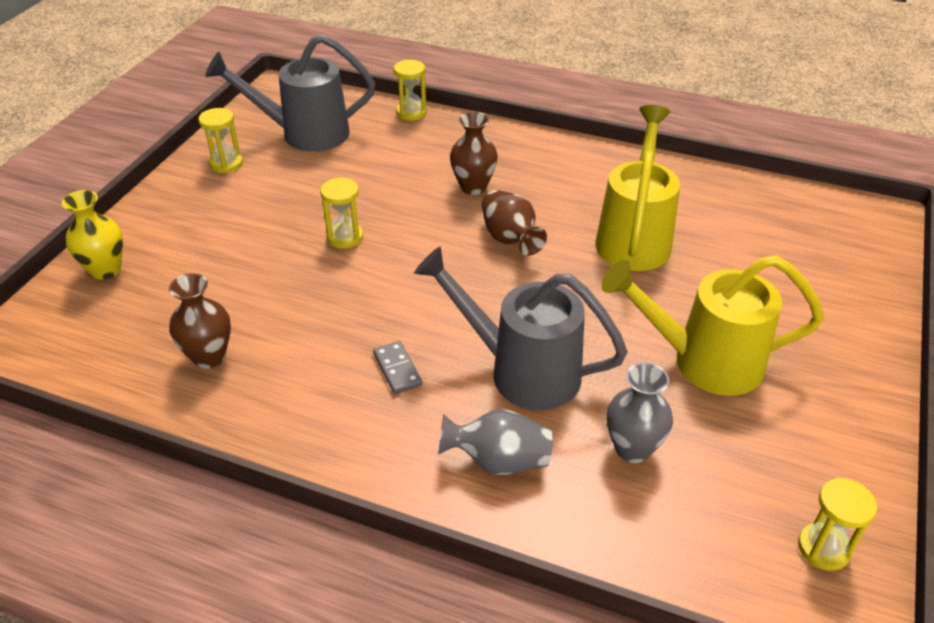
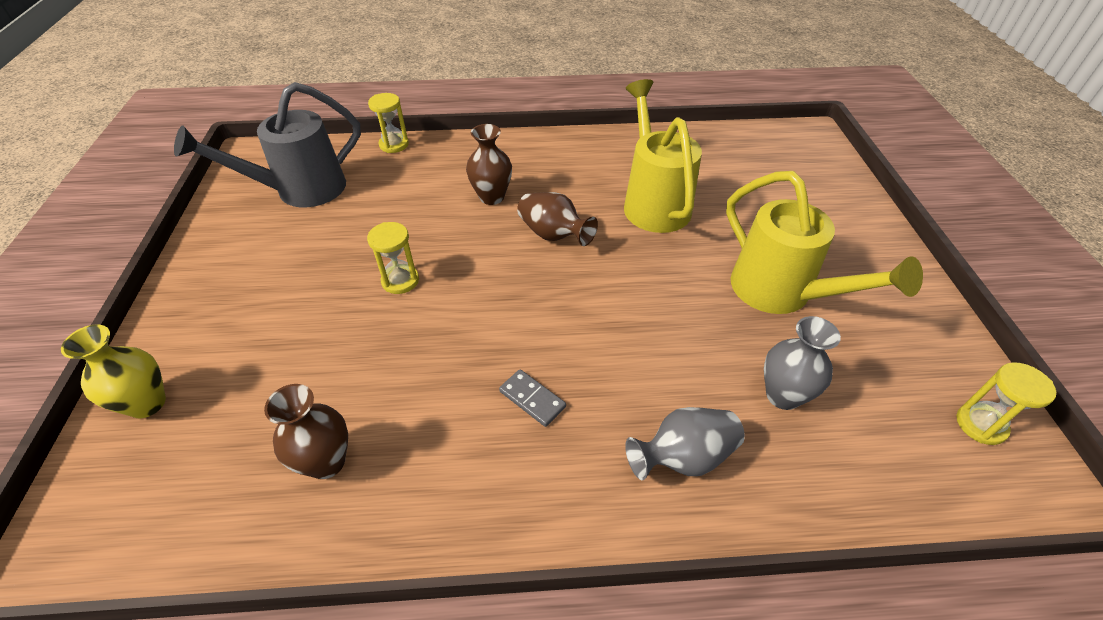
camera: 25 degrees left, 5 degrees up
(226, 164) = (232, 242): yellow hourglass -> none
(522, 371) = (645, 357): grey watering can -> none
(705, 362) = (780, 293): yellow watering can -> yellow watering can turned 105 degrees counterclockwise

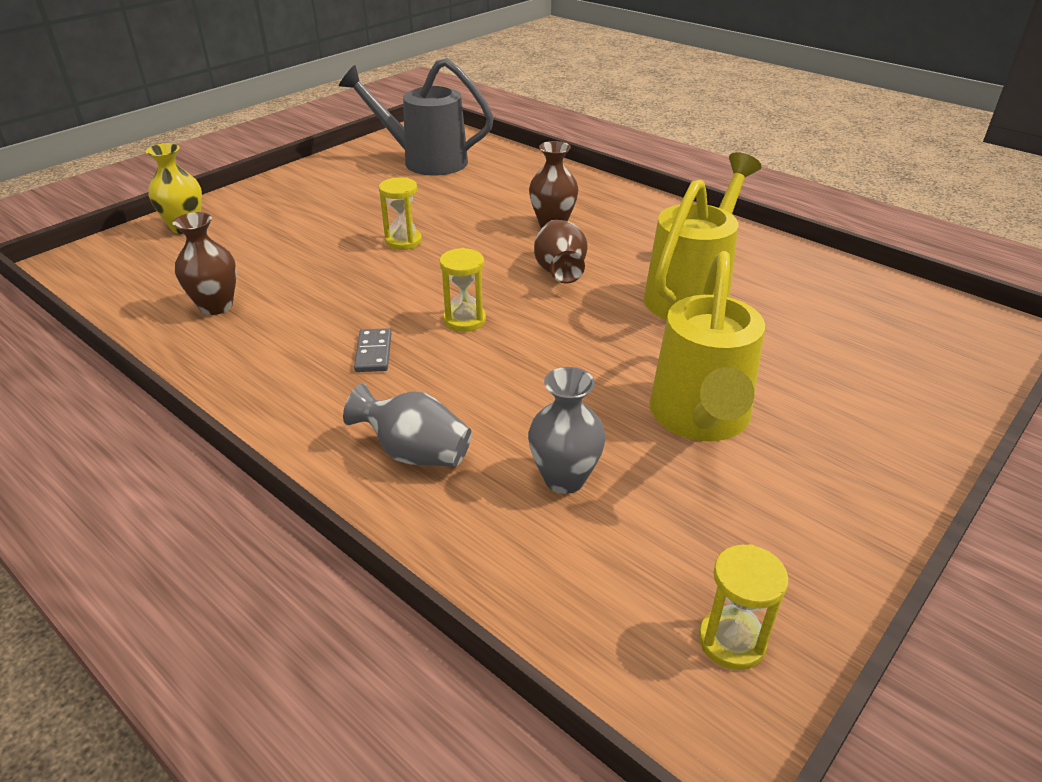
camera: 45 degrees right, 10 degrees down
(394, 145) = (533, 160): yellow hourglass -> yellow hourglass (464, 320)

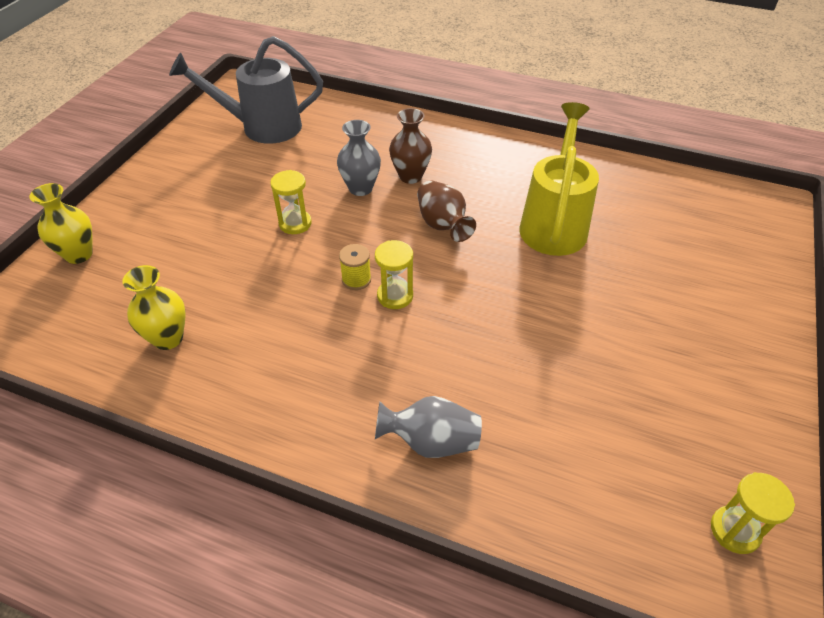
camera: 20 degrees left, 10 degrees up
(216, 306) = (168, 338): brown vase -> yellow vase
(374, 353) = (339, 351): grey domino -> none
(433, 298) = (356, 279): none -> yellow spool
(564, 479) = (555, 429): grey vase -> grey vase (360, 188)
(700, 419) = (619, 343): yellow watering can -> none

